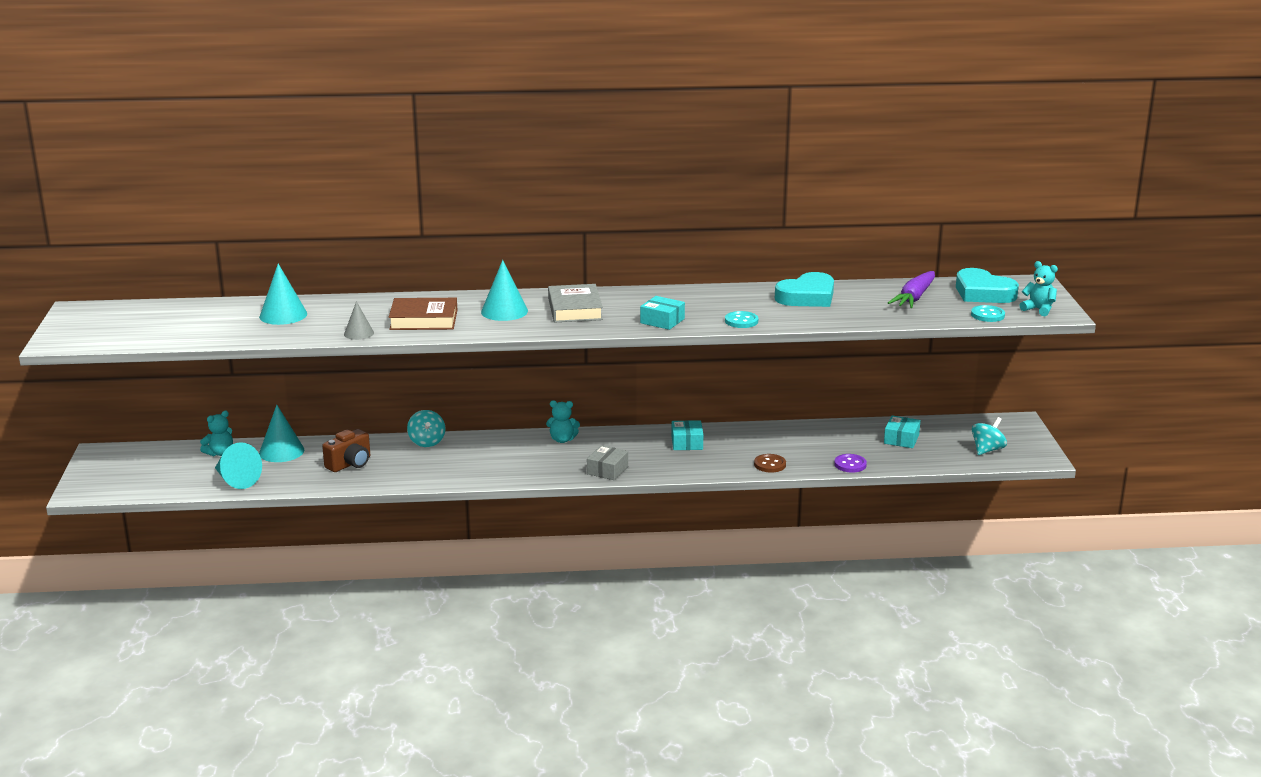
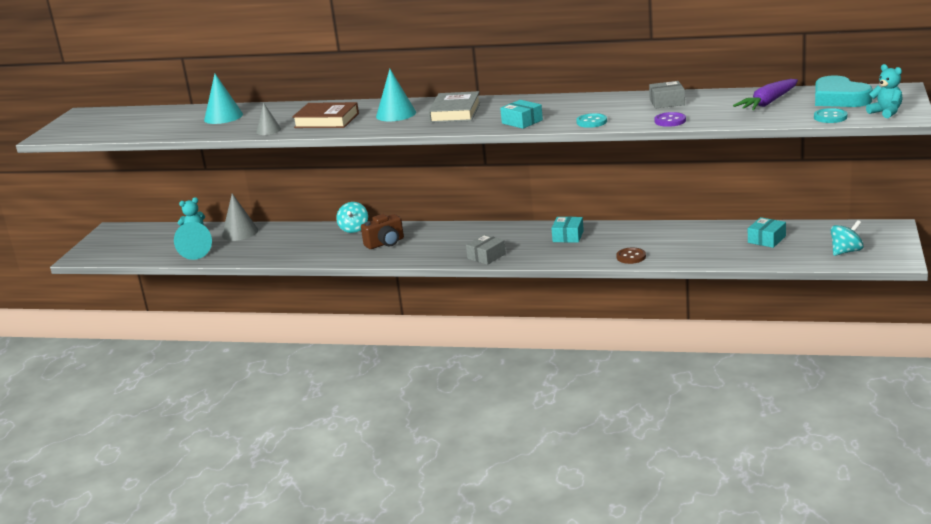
camera: 20 degrees right, 0 degrees up
(281, 451) = (240, 232): turquoise cone -> grey cone
(350, 464) = (284, 244): brown camera -> brown camera (385, 243)
(562, 440) = (464, 230): turquoise teddy bear -> none
(807, 297) = (667, 102): turquoise heart -> grey box
(850, 464) = (705, 259): purple button -> purple button (670, 121)

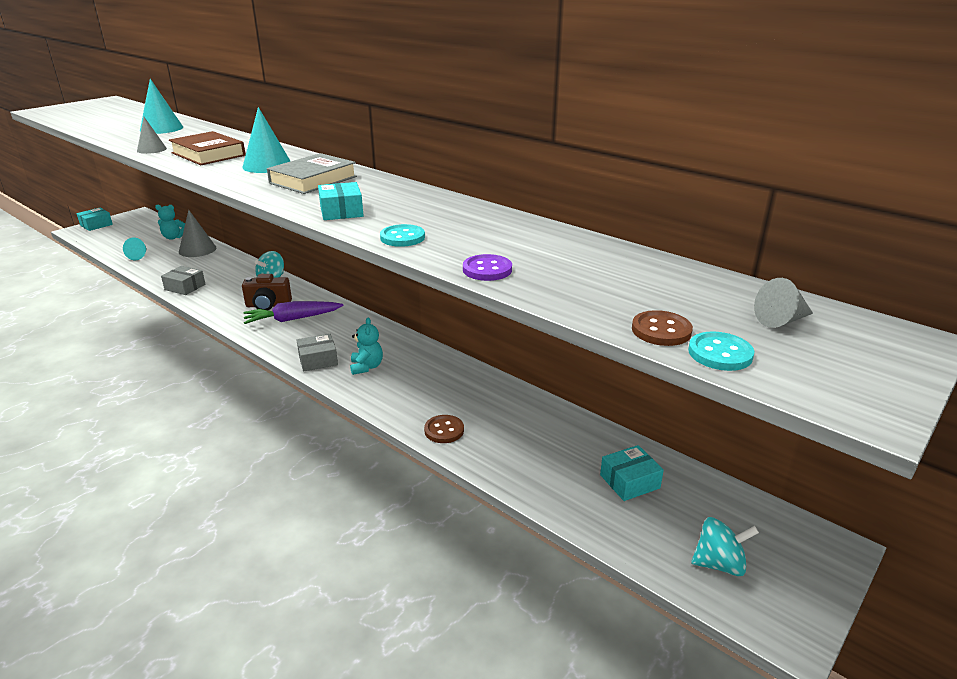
camera: 25 degrees right, 5 degrees up
(193, 253) = (139, 256): turquoise cone -> turquoise cone, size x0.62
(568, 236) = (422, 369): turquoise box -> turquoise box (96, 225)
(667, 102) = (532, 240): grey box -> grey box (185, 287)
(768, 103) = (659, 288): purple carrot -> purple carrot (292, 319)
(794, 117) = (661, 330): none -> brown button
(839, 98) = (781, 320): turquoise heart -> grey cone
(886, 112) = (834, 383): turquoise teddy bear -> turquoise teddy bear (366, 367)

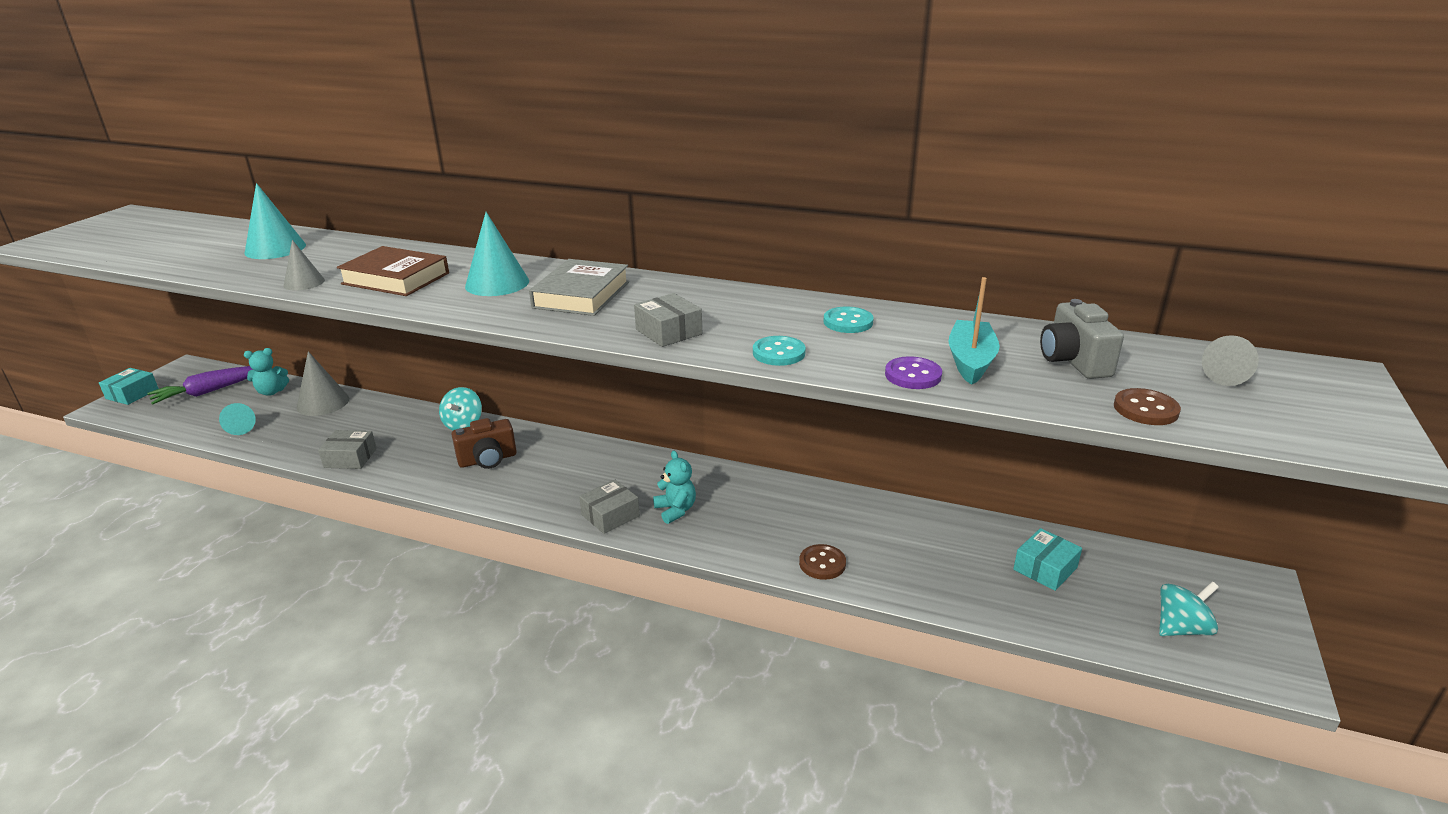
camera: 20 degrees left, 0 degrees up
(292, 319) = (534, 471): purple carrot -> purple carrot (209, 391)
(341, 211) = (669, 332): turquoise box -> grey box
(549, 268) = (970, 361): none -> turquoise boat
(642, 283) = (1073, 361): none -> grey camera
(720, 353) = (1218, 422): turquoise button -> turquoise button (848, 322)

